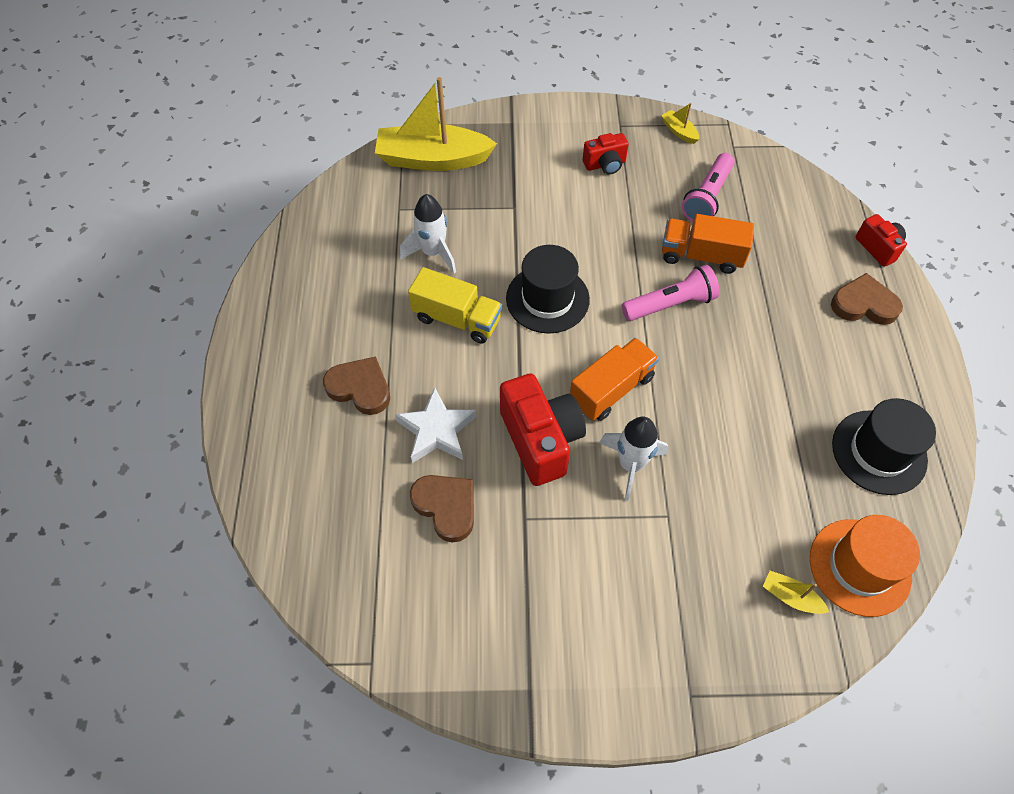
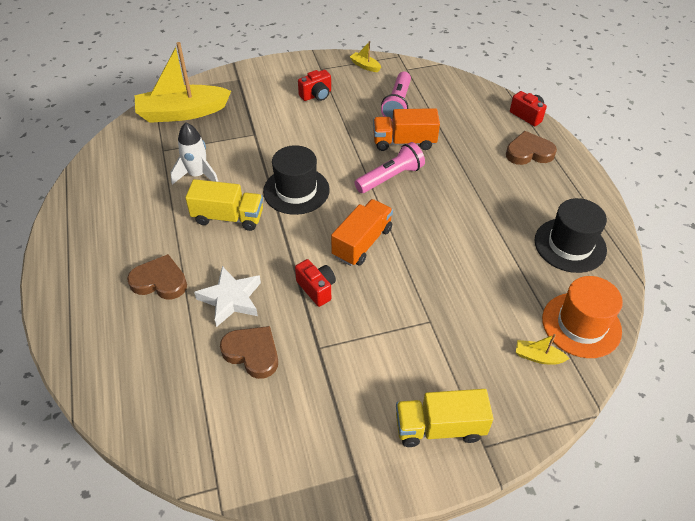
camera: 15 degrees left, 10 degrees down
(541, 440) = (317, 289): red camera -> red camera, size x0.55
(631, 464) = (391, 291): white rocket -> none
(642, 658) = (439, 427): none -> yellow truck

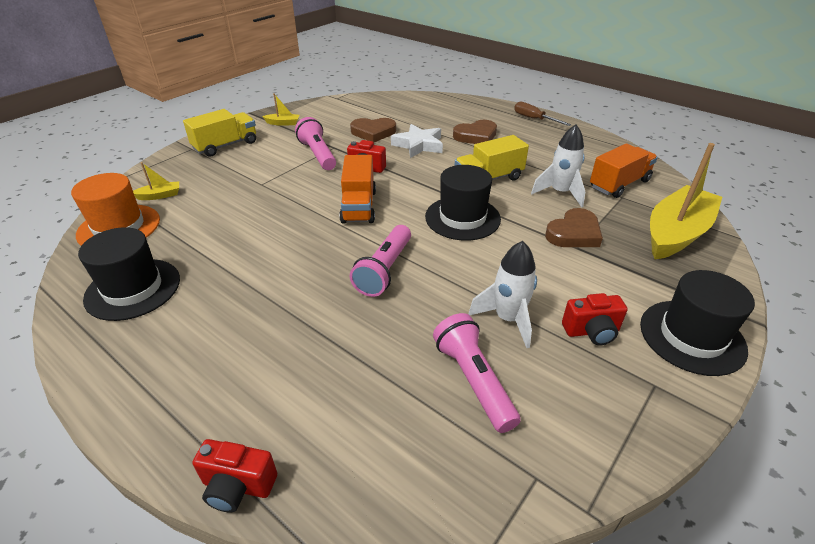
camera: 145 degrees right, 10 degrees down
(65, 276) = (534, 119): none -> brown screwdriver
(274, 73) = (692, 336): none -> black hat
(316, 95) = (591, 331): red camera -> red camera turned 120 degrees counterclockwise
(344, 342) = (318, 154): none -> pink flashlight
(350, 118) = (507, 319): none -> white rocket
(365, 66) = (607, 436): yellow boat -> yellow boat (283, 123)
(404, 142) = (407, 321): orange truck -> orange truck (619, 184)
(529, 152) = (214, 397): brown heart -> brown heart (574, 233)

